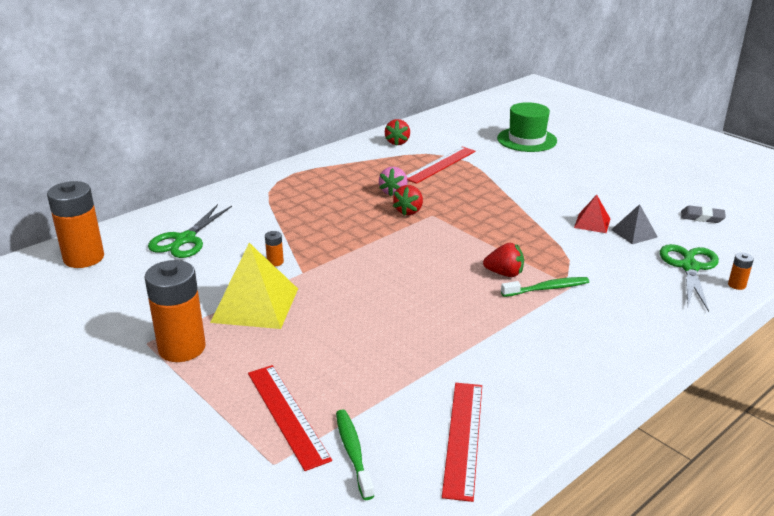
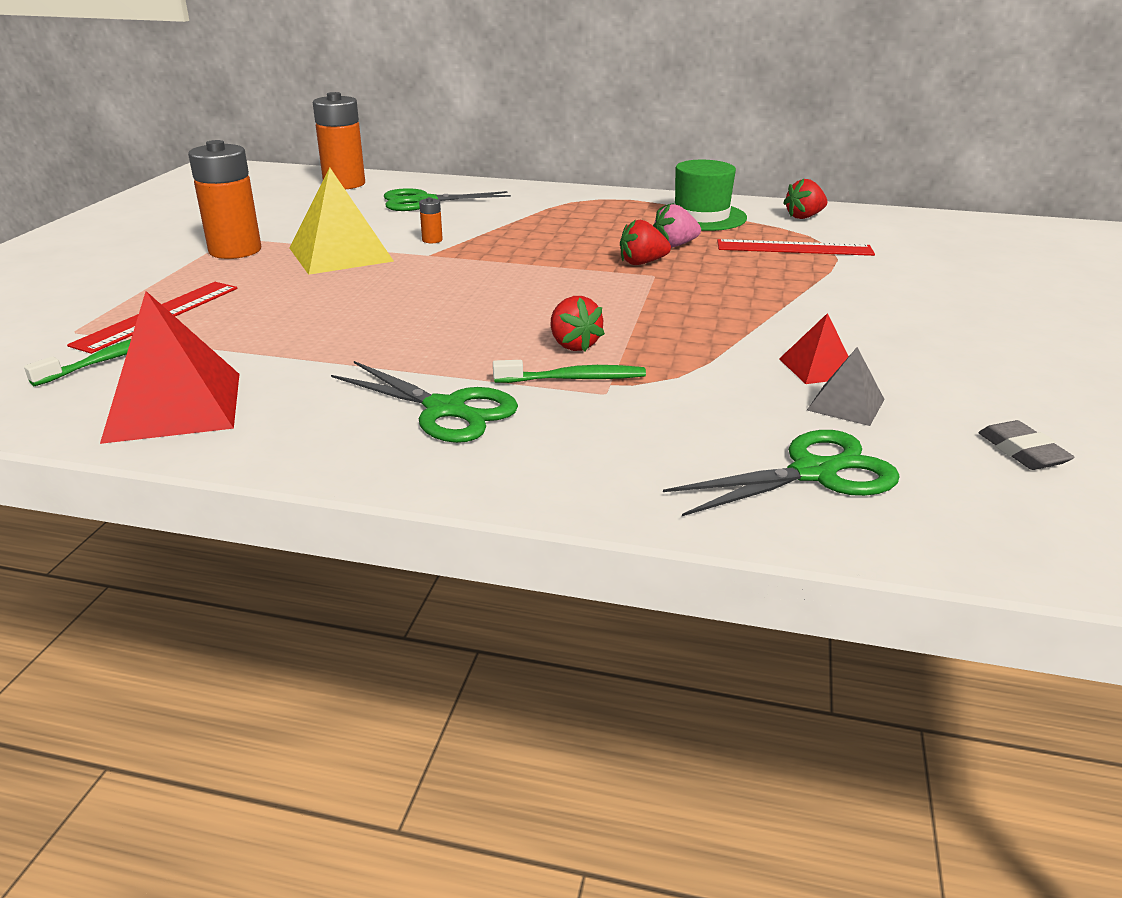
camera: 55 degrees right, 0 degrees up
(463, 437) = (174, 406): red ruler -> red pyramid
(526, 140) = (985, 273): green hat -> green hat (701, 216)
(547, 288) = (574, 379): green toothbrush -> green toothbrush turned 45 degrees counterclockwise
(553, 339) = (446, 410): none -> green scissors
(736, 285) = (825, 531): orange battery -> none

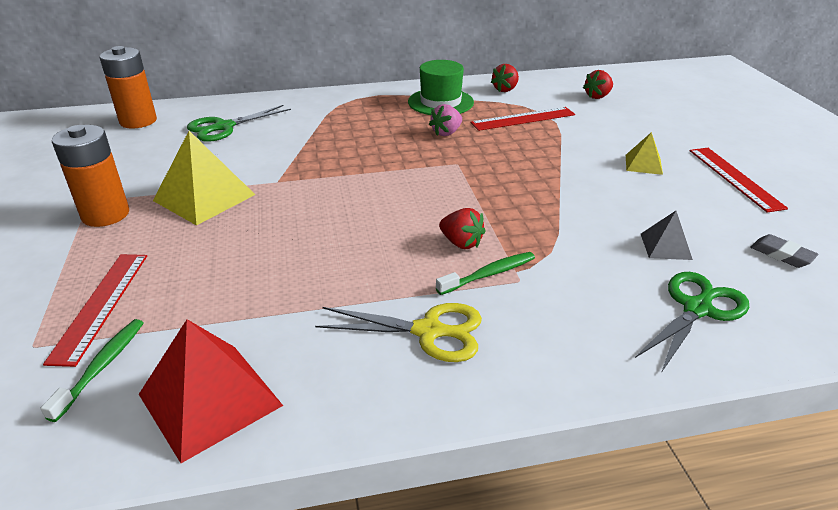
camera: 25 degrees left, 5 degrees up
(432, 240) = (267, 166): orange battery -> none
(446, 410) = (429, 331): green scissors -> yellow scissors
(642, 263) = (439, 154): red strawberry -> red strawberry (597, 96)
(818, 368) = (625, 220): red pyramid -> none
(917, 320) = (643, 164): none -> yellow pyramid
(1049, 359) = (735, 178): none -> red ruler

